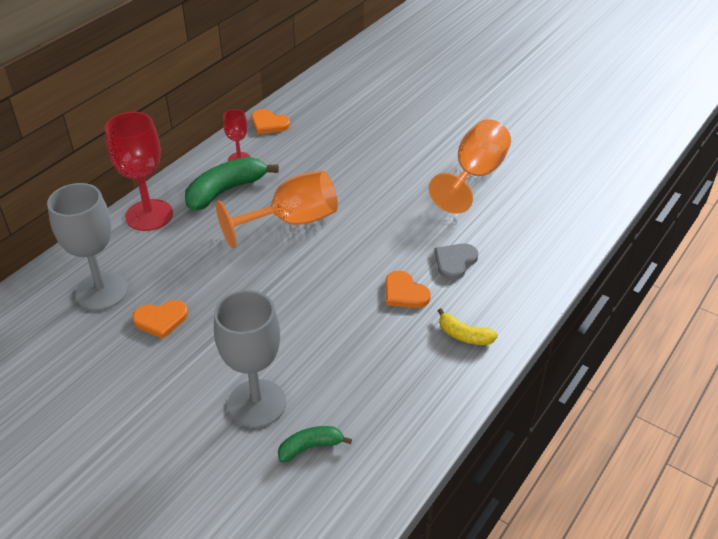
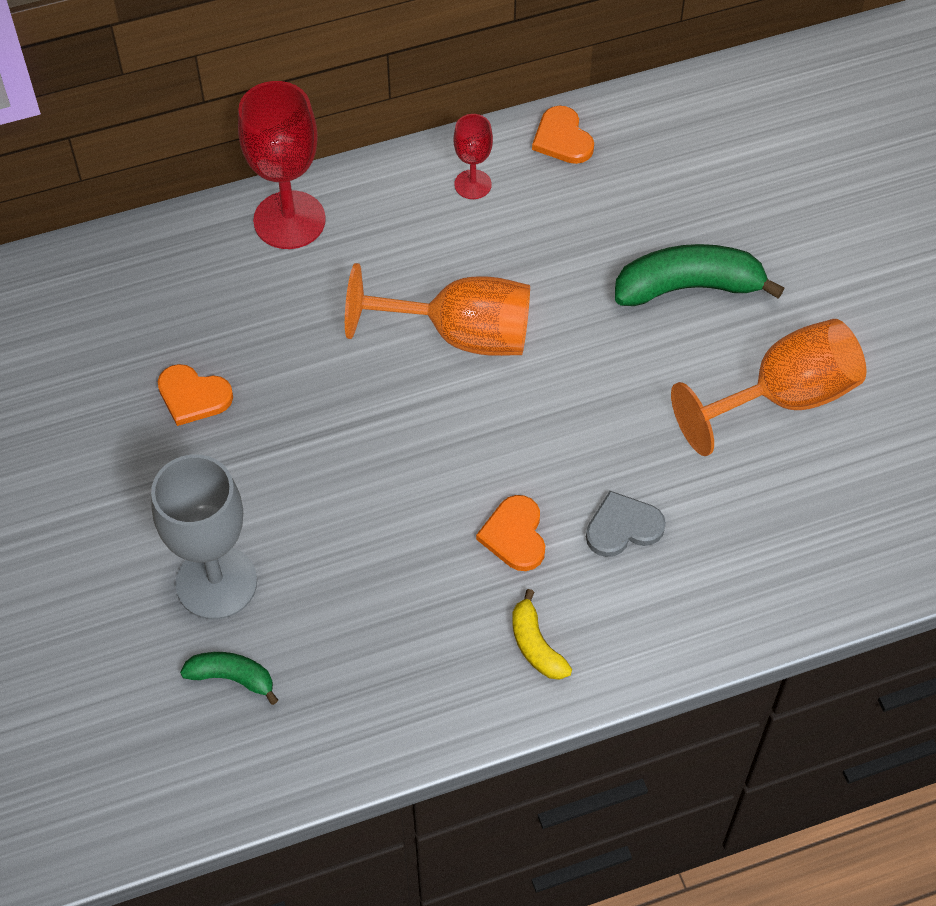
camera: 35 degrees right, 15 degrees up
(102, 291) = (155, 312): grey goblet -> none
(226, 191) = (414, 232): green banana -> green banana (688, 287)

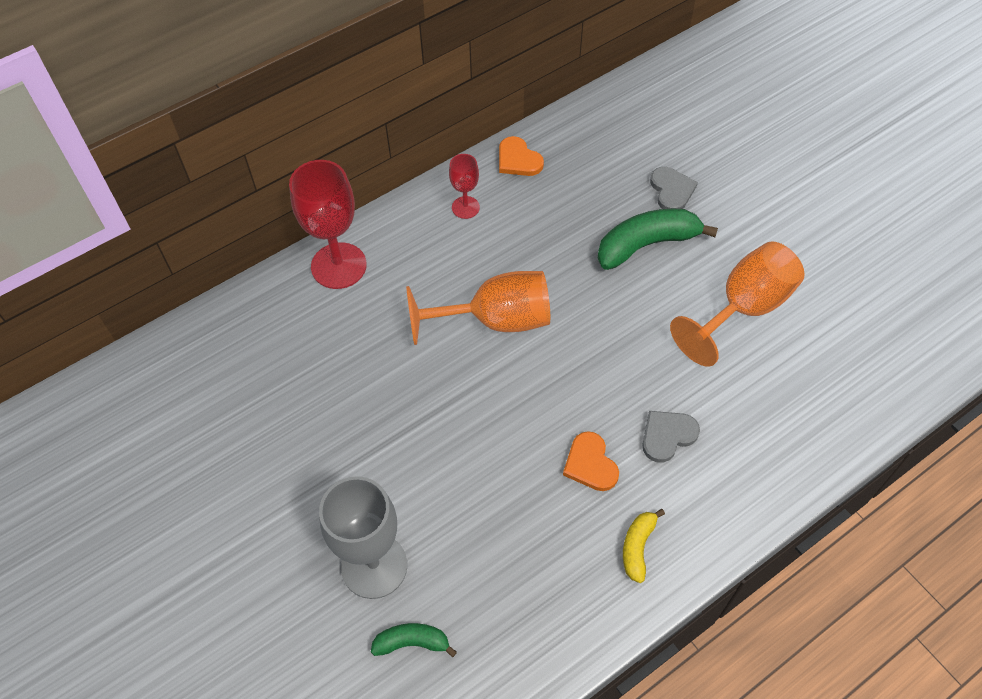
camera: 15 degrees left, 0 degrees up
(193, 396) = (308, 420): orange heart -> none
(536, 645) = (637, 547): yellow banana -> yellow banana turned 60 degrees clockwise
(749, 225) = (671, 190): none -> grey heart

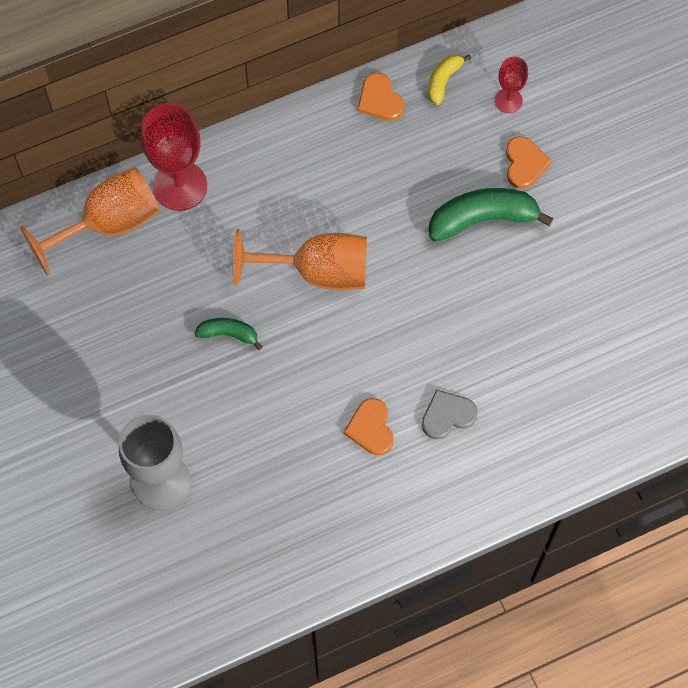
camera: 10 degrees right, 10 degrees up
(412, 642) = (182, 553): green banana -> green banana (229, 334)
(465, 207) = (315, 145): red goblet -> red goblet (508, 100)
(637, 547) = (392, 510): yellow banana -> yellow banana (443, 81)
(671, 190) = (524, 163): grey heart -> orange heart
(743, 308) = (556, 304): orange goblet -> orange goblet (108, 224)

